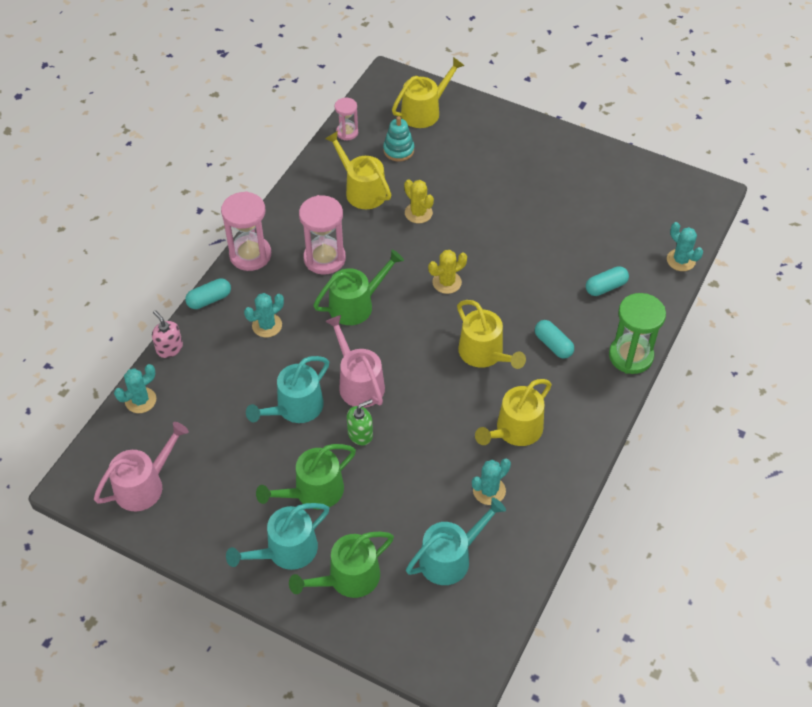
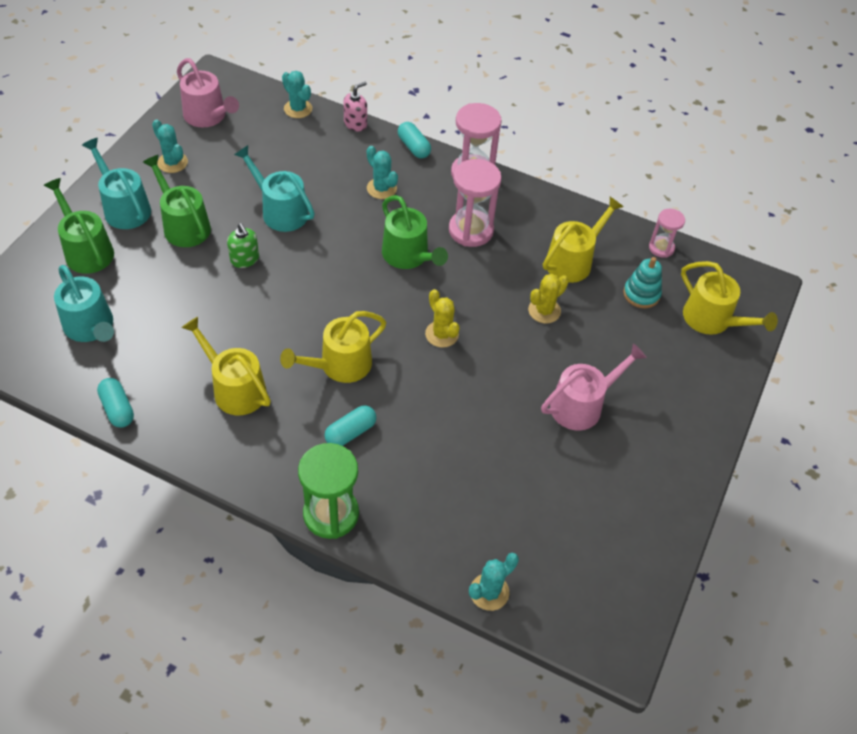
camera: 85 degrees right, 0 degrees up
(358, 383) = (306, 258): pink watering can -> pink watering can (581, 405)
(489, 491) = (162, 362): turquoise cactus -> turquoise cactus (172, 162)
(605, 287) = (439, 496): turquoise capsule -> turquoise capsule (117, 409)

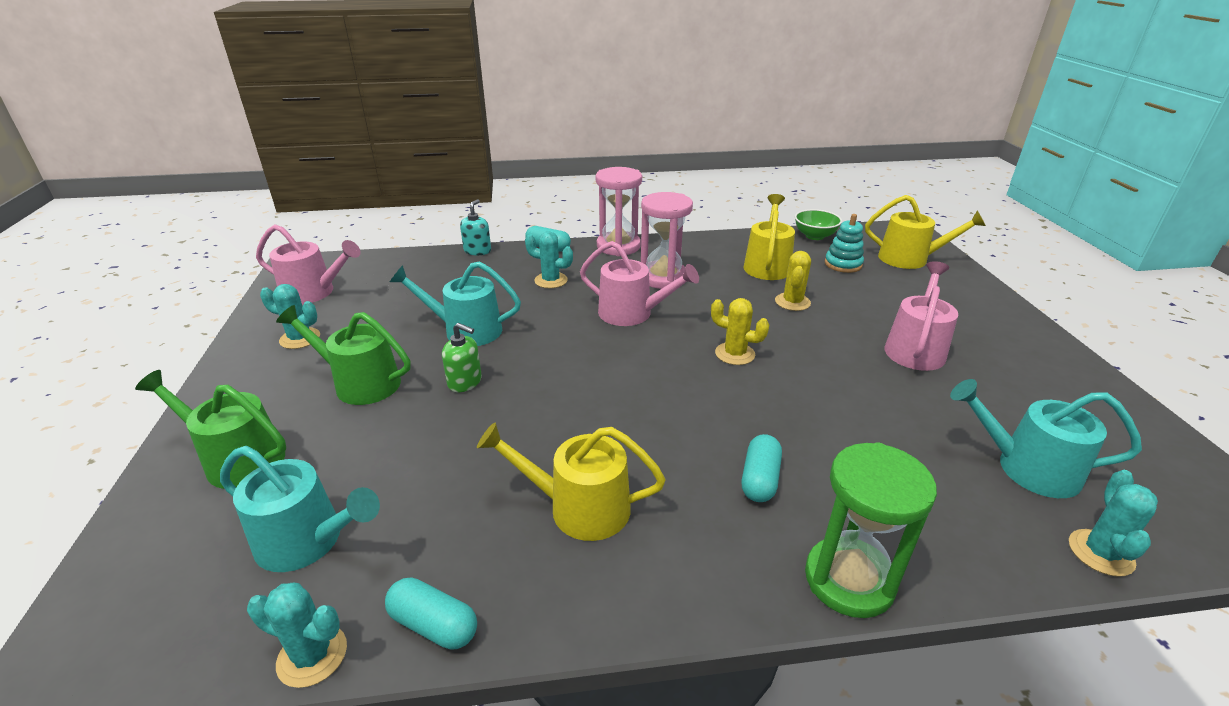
camera: 30 degrees left, 20 degrees down
(124, 208) = (265, 398): turquoise watering can -> turquoise watering can (1028, 468)
(298, 109) = (409, 259): turquoise cactus -> turquoise cactus (312, 655)
(340, 365) = (672, 424): yellow watering can -> none
(355, 123) = (477, 251): pink soap dispenser -> turquoise soap dispenser
(408, 256) = (631, 313): green watering can -> pink watering can
(661, 248) = (814, 236): pink hourglass -> green bowl

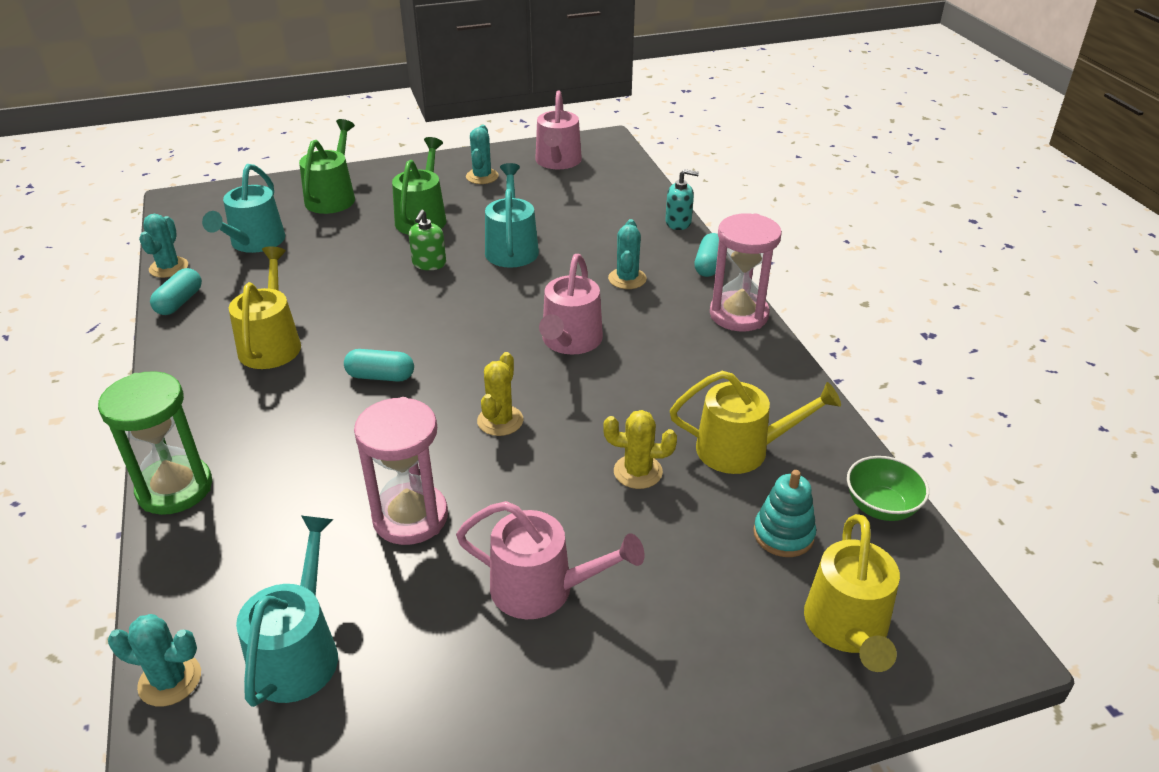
camera: 80 degrees right, 5 degrees up
(663, 278) = (665, 357): pink hourglass -> pink hourglass (410, 517)
(760, 479) = (295, 439): turquoise capsule -> turquoise capsule (380, 376)

